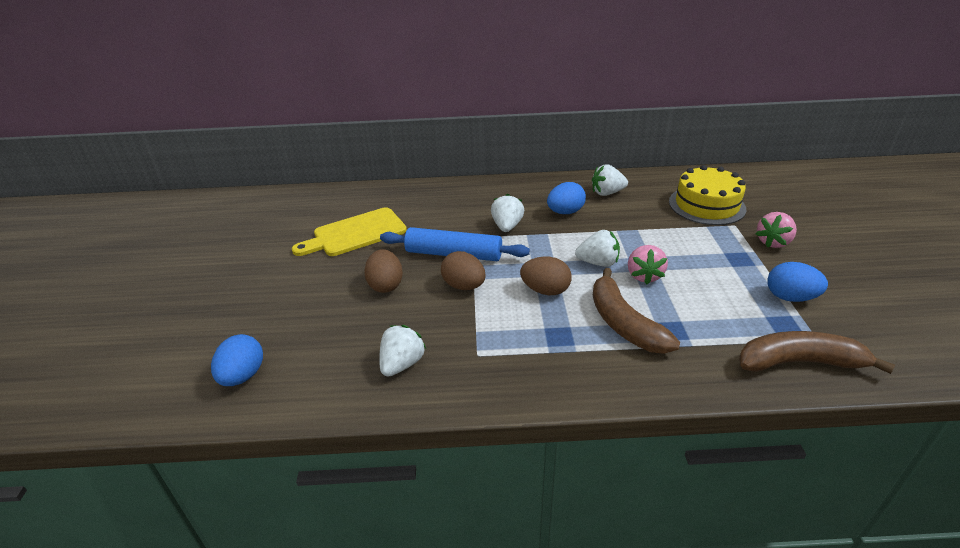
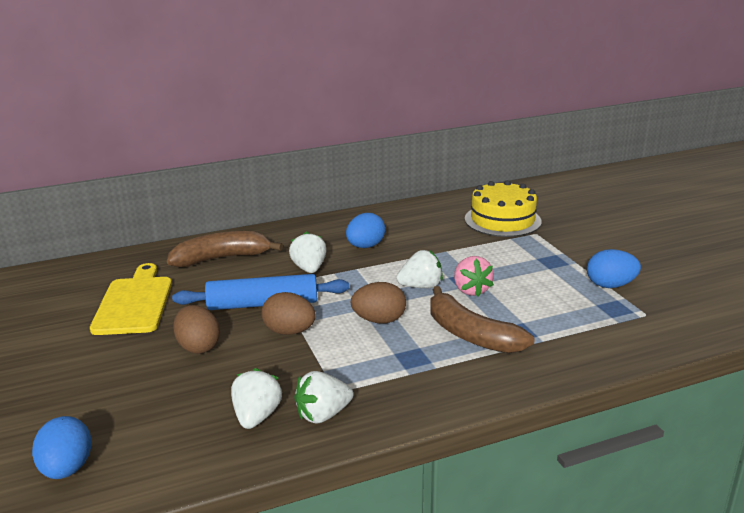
camera: 20 degrees left, 10 degrees down
(355, 233) = (134, 303): yellow cutting board -> yellow cutting board turned 135 degrees clockwise
(607, 193) = (400, 223): white strawberry -> white strawberry (323, 415)
(773, 242) = (576, 243): pink strawberry -> none
(799, 362) = (640, 335): brown banana -> brown banana (221, 258)

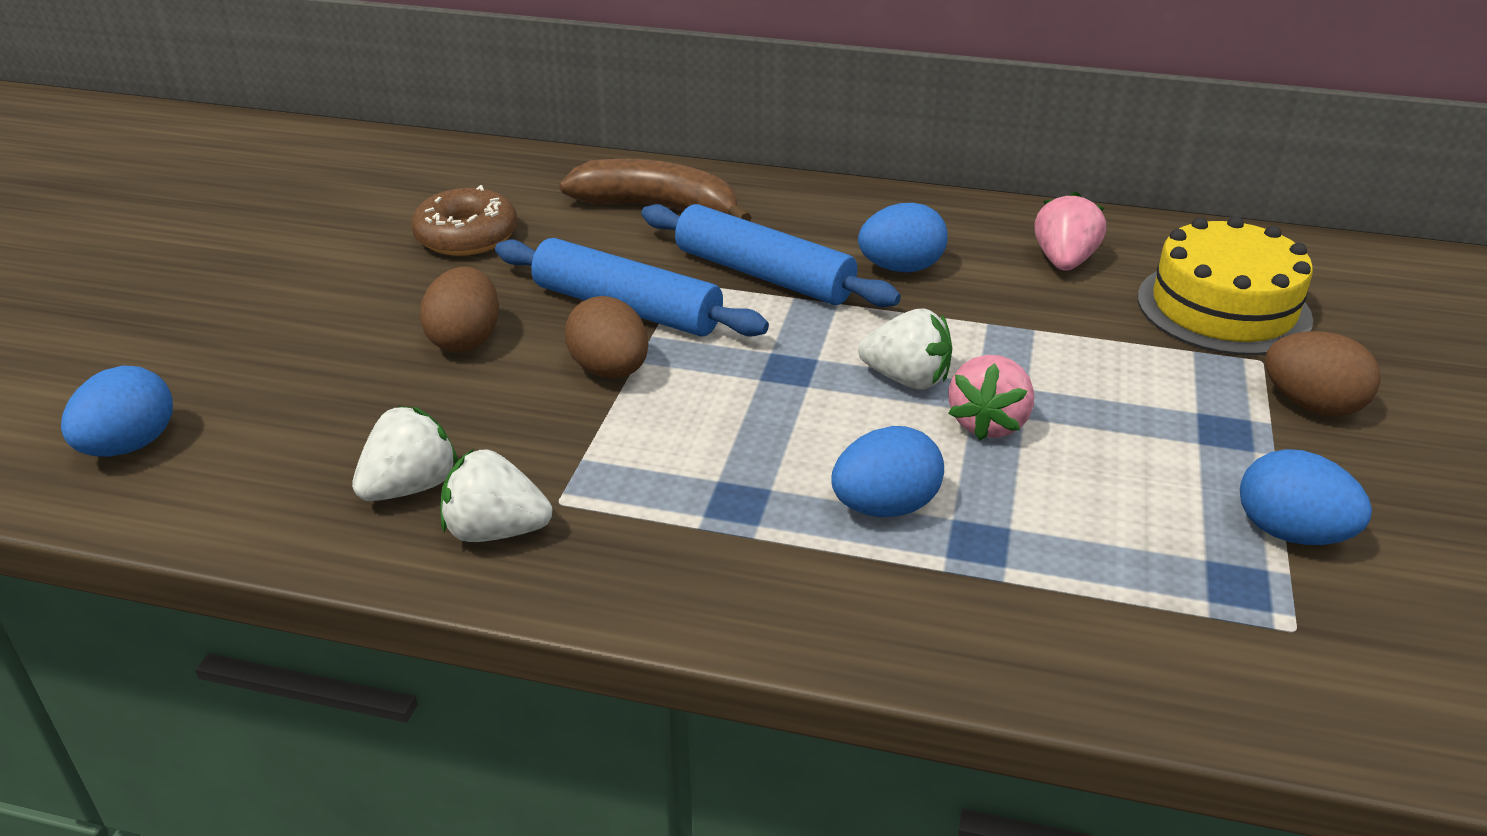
camera: 35 degrees right, 10 degrees up
(134, 303) = (467, 236): yellow cutting board -> brown donut
(309, 269) = (764, 275): white strawberry -> blue rolling pin
(379, 320) = (764, 411): brown egg -> brown egg (1311, 405)
(426, 222) = (1064, 261): none -> pink strawberry
(471, 335) = (885, 507): brown banana -> blue egg

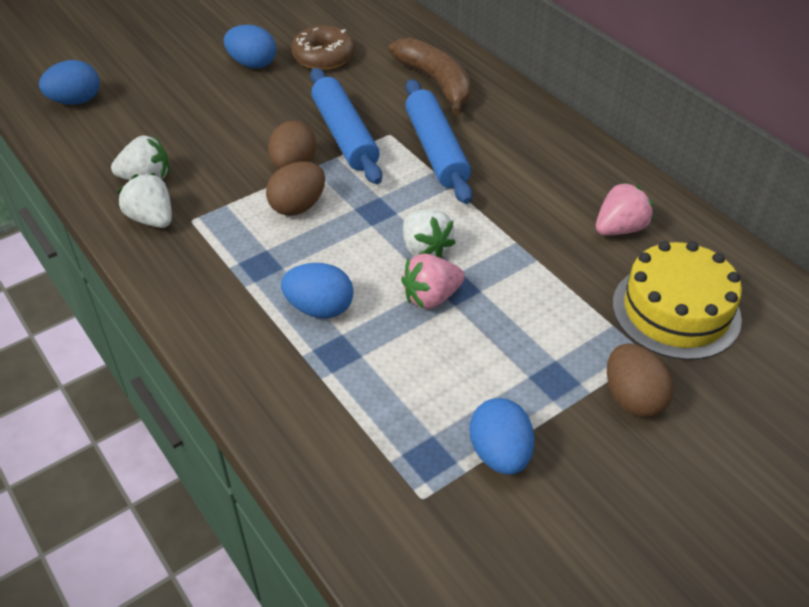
camera: 40 degrees right, 10 degrees up
(465, 340) = (253, 116): brown egg -> brown egg (298, 206)
(900, 268) = (515, 183): blue egg -> blue egg (252, 64)

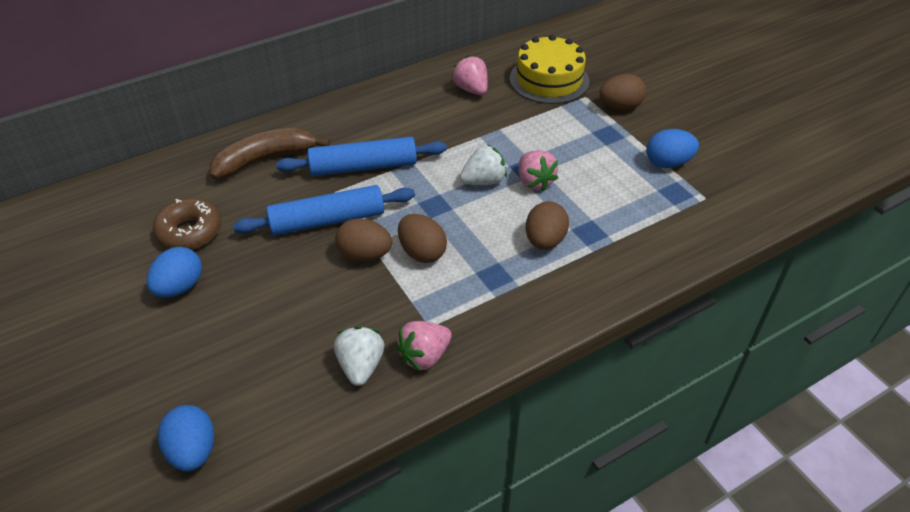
camera: 85 degrees left, 0 degrees up
(152, 219) = (424, 356): white strawberry -> pink strawberry
(319, 308) = (545, 241): blue egg -> brown egg

